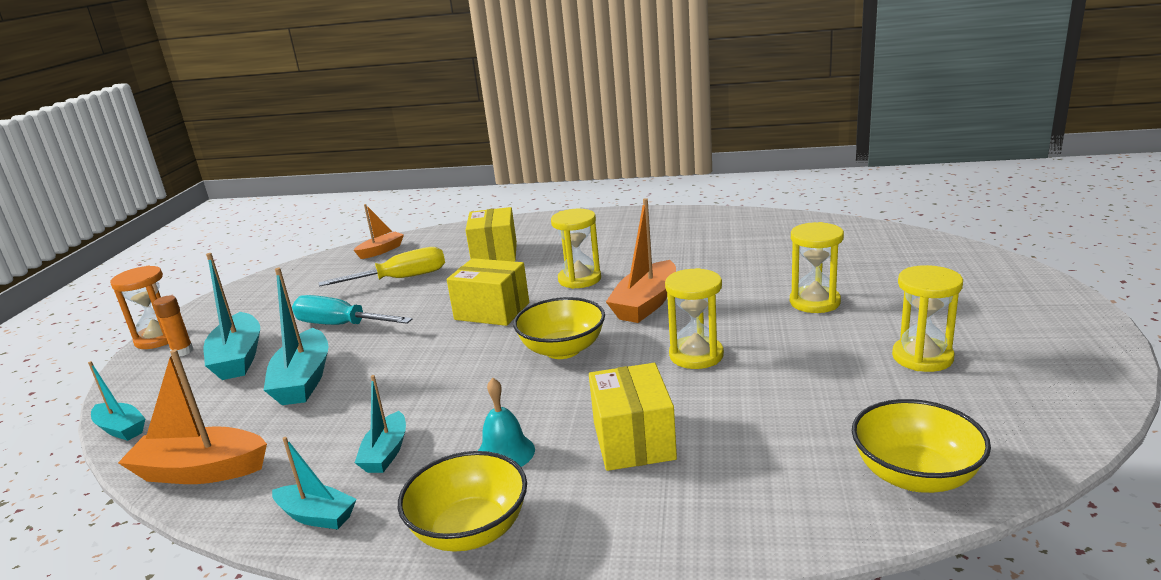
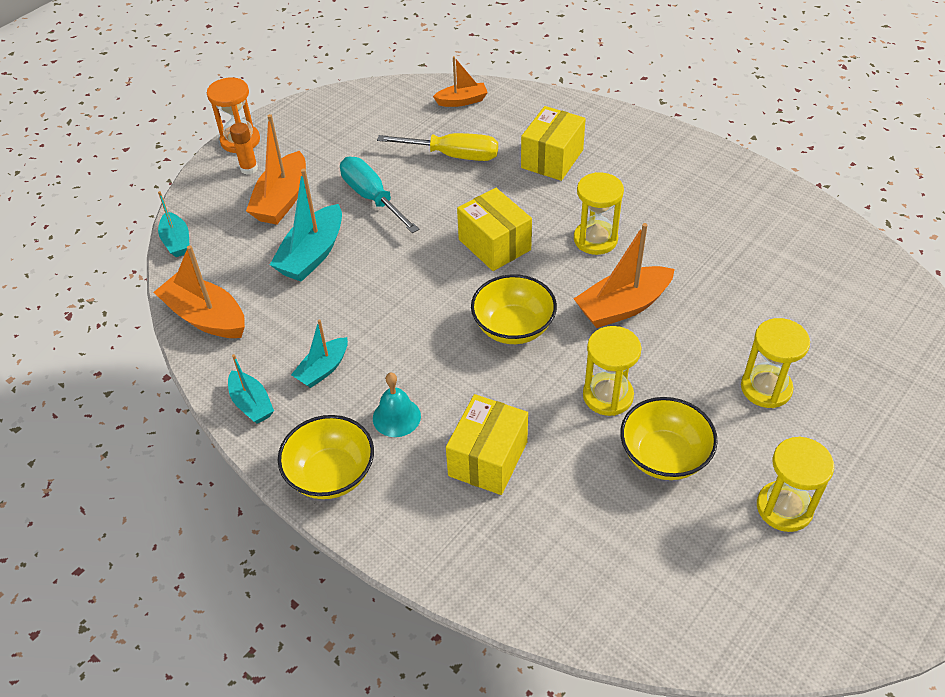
camera: 30 degrees right, 25 degrees up
(238, 358) = (282, 200): turquoise boat -> orange boat
(915, 475) = (647, 613): yellow bowl -> yellow bowl (664, 456)

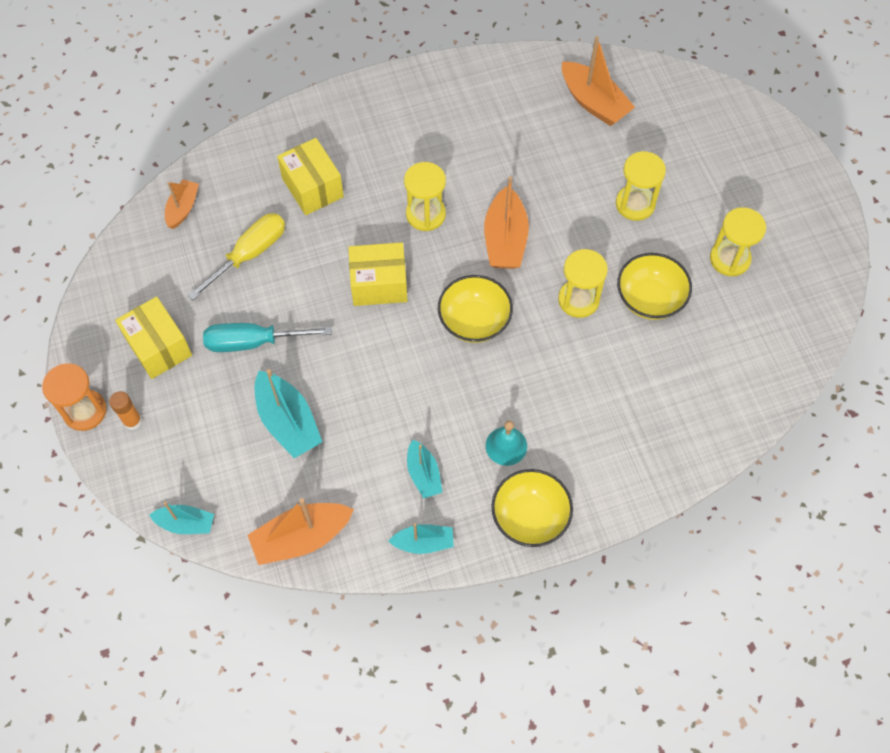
camera: 60 degrees left, 15 degrees up
(282, 200) = (198, 413): orange boat -> orange boat (593, 102)
(488, 459) = (583, 406): yellow box -> yellow box (159, 347)

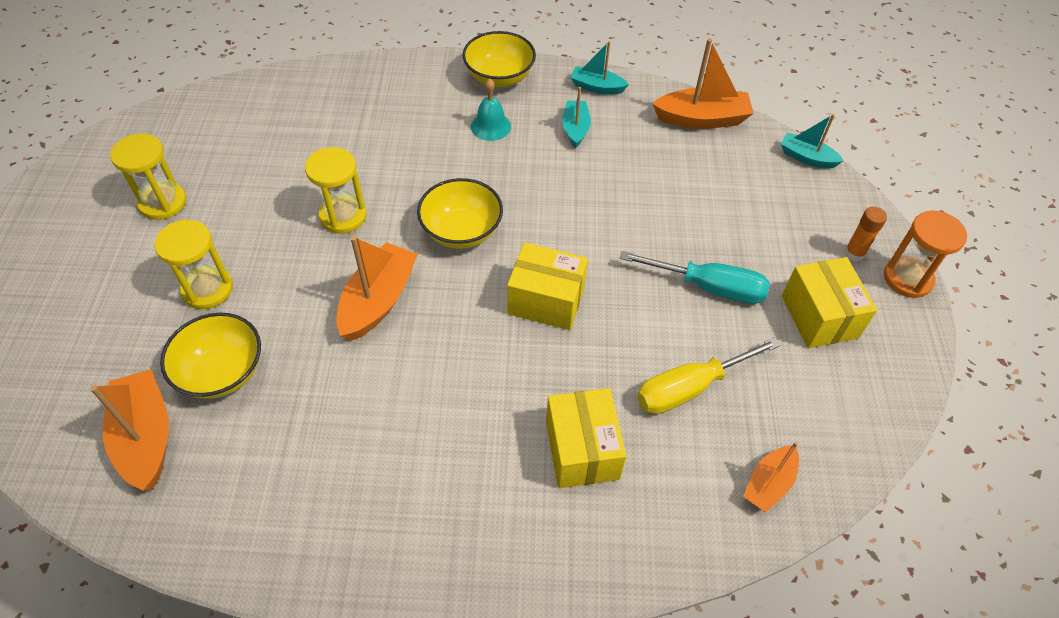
camera: 160 degrees left, 10 degrees down
(288, 421) = (690, 205): turquoise boat -> none
(425, 214) = (453, 362): yellow hourglass -> none
(649, 299) = (273, 194): yellow bowl -> yellow bowl (222, 372)

